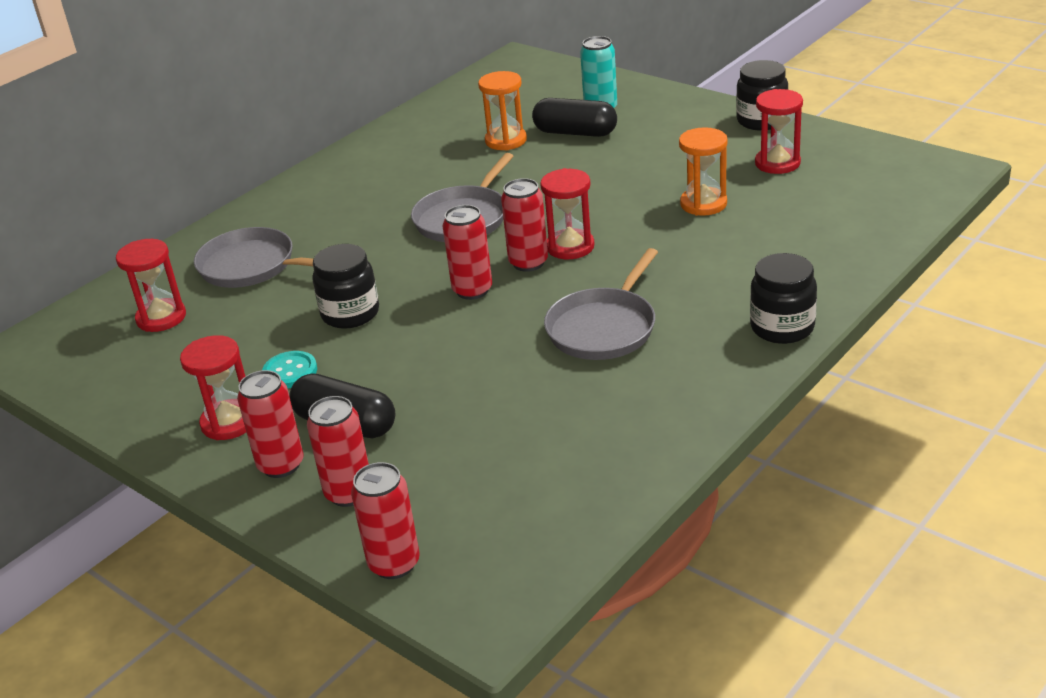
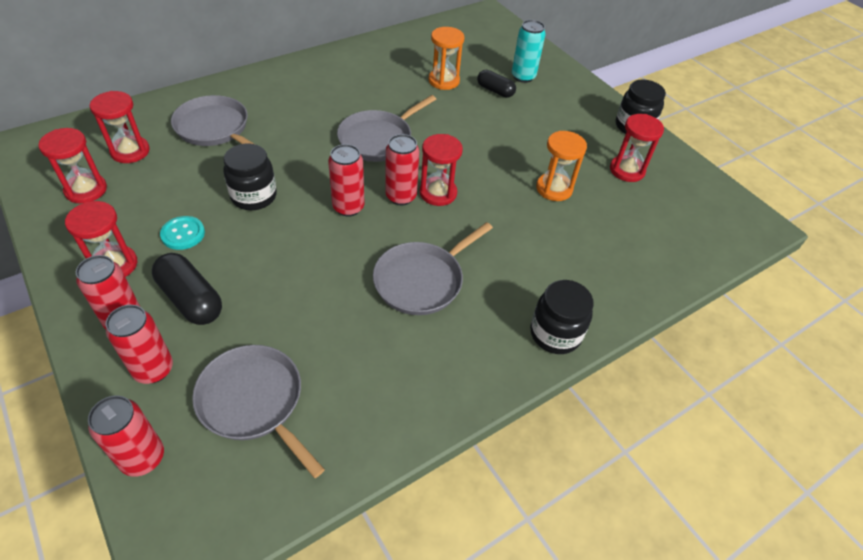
camera: 10 degrees right, 15 degrees up
(135, 368) = (86, 190): none -> red hourglass
(484, 483) = (254, 402): none -> grey pan
(575, 133) = (495, 91): black capsule -> black capsule, size x0.65

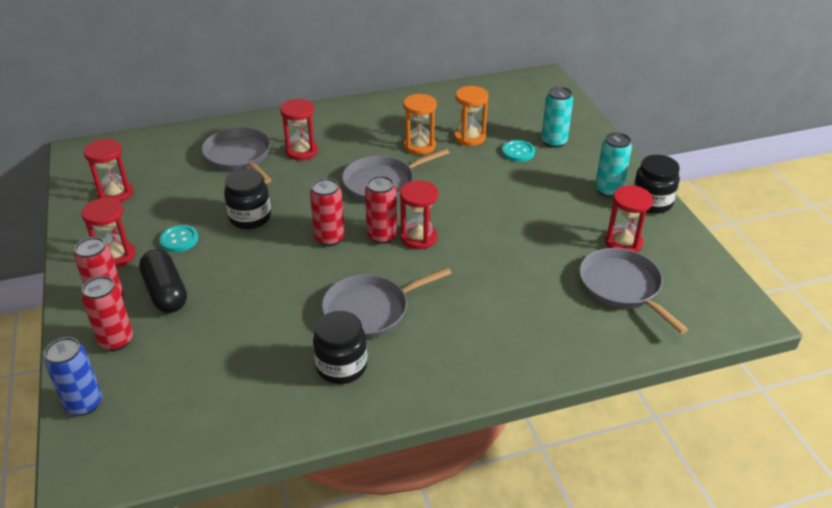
camera: 20 degrees right, 10 degrees down
(130, 151) = (161, 167): red hourglass -> red hourglass (301, 151)
(143, 458) = (84, 404): red can -> blue can
(254, 402) = (185, 380): grey pan -> grey pan (622, 287)
(495, 91) = (518, 152): black capsule -> turquoise button
(554, 189) = (536, 250): orange hourglass -> orange hourglass (419, 146)
(555, 334) = (476, 377): black jar -> black jar (341, 366)
(591, 119) = (608, 190): none -> turquoise can

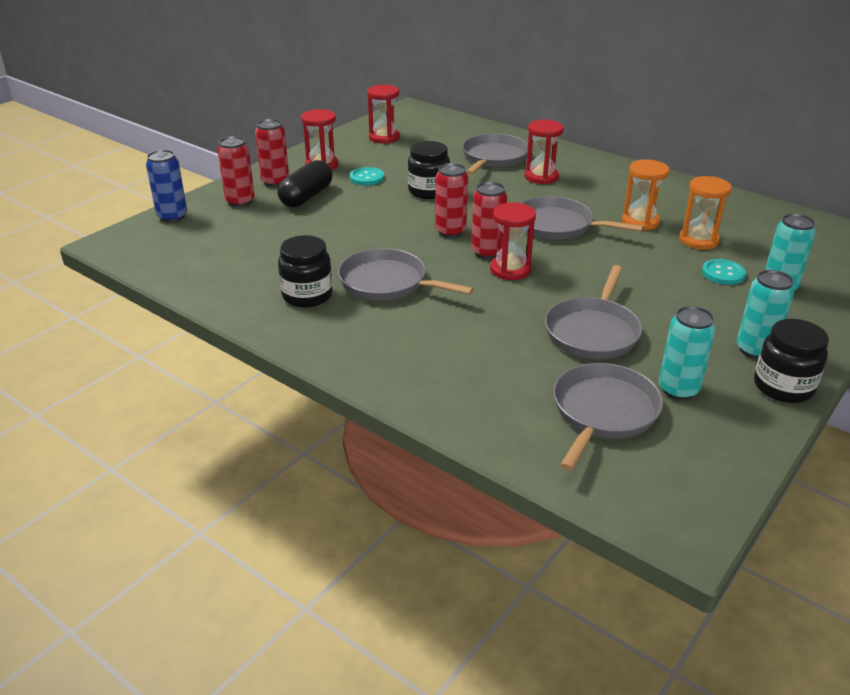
camera: 55 degrees right, 5 degrees down
(532, 242) = (593, 331): none -> grey pan
(623, 243) = (678, 389): red hourglass -> turquoise can

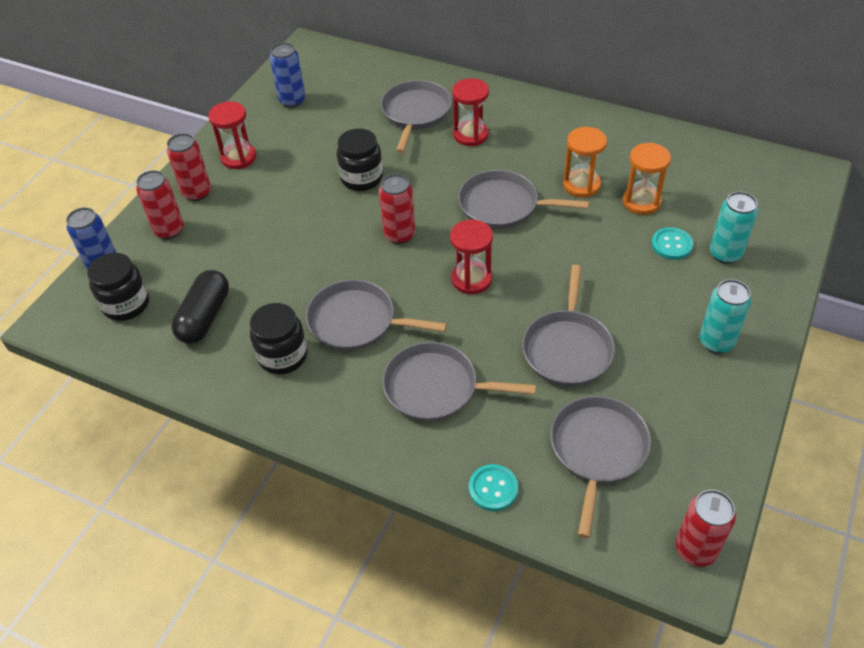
camera: 10 degrees left, 15 degrees up
(306, 197) = (237, 210): black capsule -> black capsule (204, 317)
(367, 178) = (292, 169): turquoise button -> turquoise button (493, 488)
(384, 137) = (292, 100): red hourglass -> blue can
(448, 339) = (436, 388): none -> grey pan
(487, 252) = (443, 258): red can -> red can (695, 549)
(678, 389) = (658, 407): turquoise can -> none
(783, 387) = (747, 384): black jar -> black jar (126, 304)

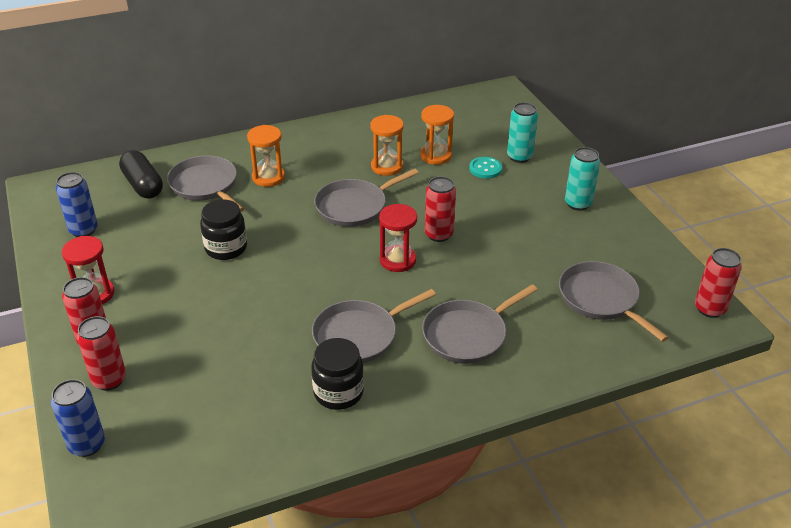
camera: 50 degrees left, 10 degrees down
(126, 304) = (152, 454): black jar -> none
(204, 317) = (237, 413): black capsule -> black capsule (143, 185)
(399, 235) = (309, 265): red can -> red can (438, 234)
(470, 135) = (268, 177): red hourglass -> orange hourglass
(493, 488) = (579, 361): turquoise button -> none
(567, 349) = (510, 259): grey pan -> none

